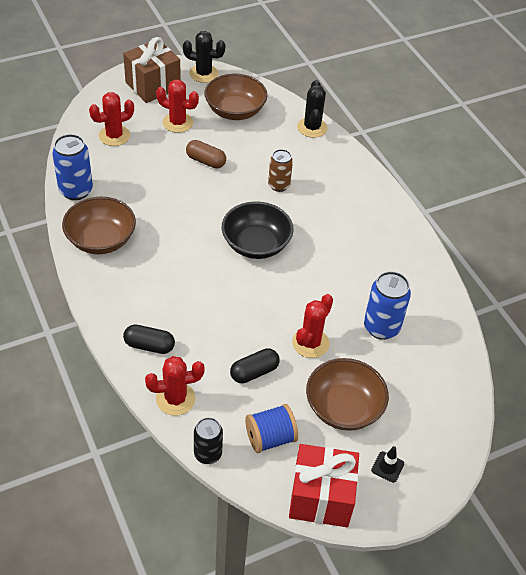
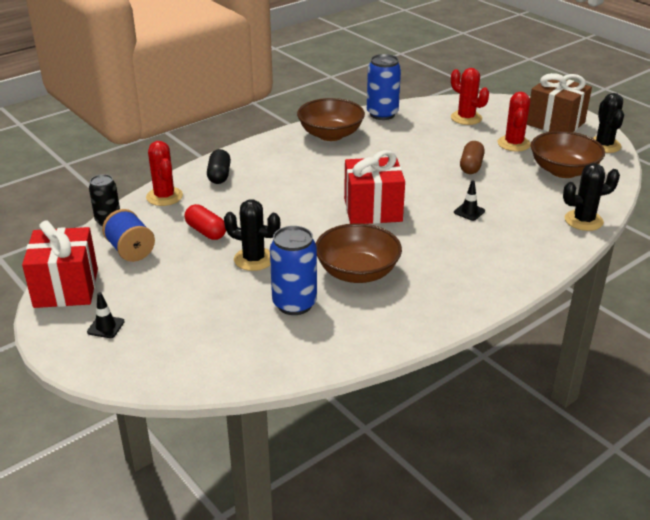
camera: 80 degrees right, 15 degrees down
(254, 372) = (206, 231): black capsule -> red capsule
(256, 244) = (373, 210): black bowl -> red gift
(279, 185) = (469, 212): brown can -> black traffic cone
(310, 343) = (254, 259): red cactus -> black cactus
(343, 408) = (176, 290): brown bowl -> brown bowl (357, 272)

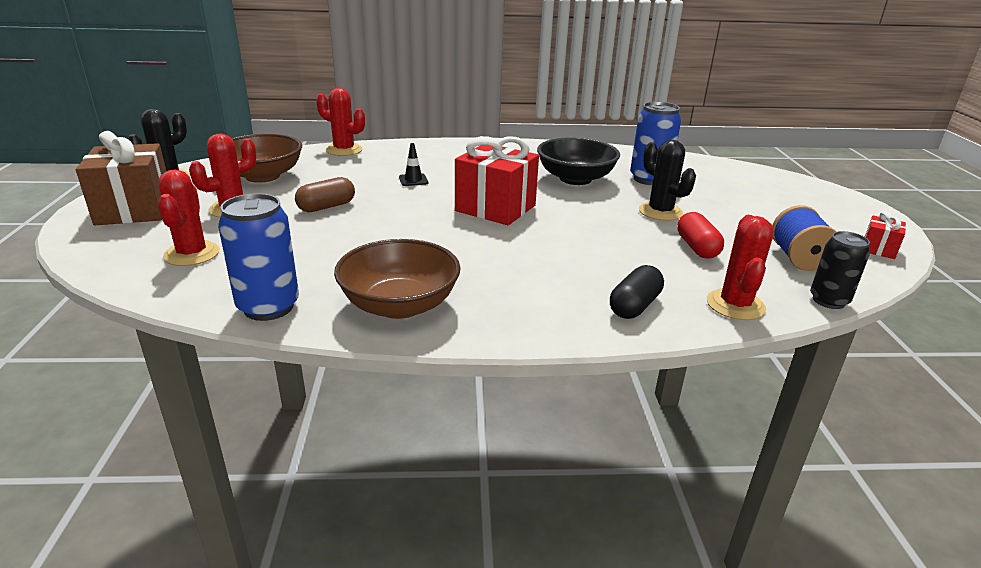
camera: 145 degrees left, 5 degrees down
(66, 288) = (878, 249): red gift -> red gift, size x0.47
(106, 327) = (829, 212): black traffic cone -> none
(357, 272) = (575, 179): brown bowl -> black bowl
(583, 220) = (344, 150): black cactus -> red cactus

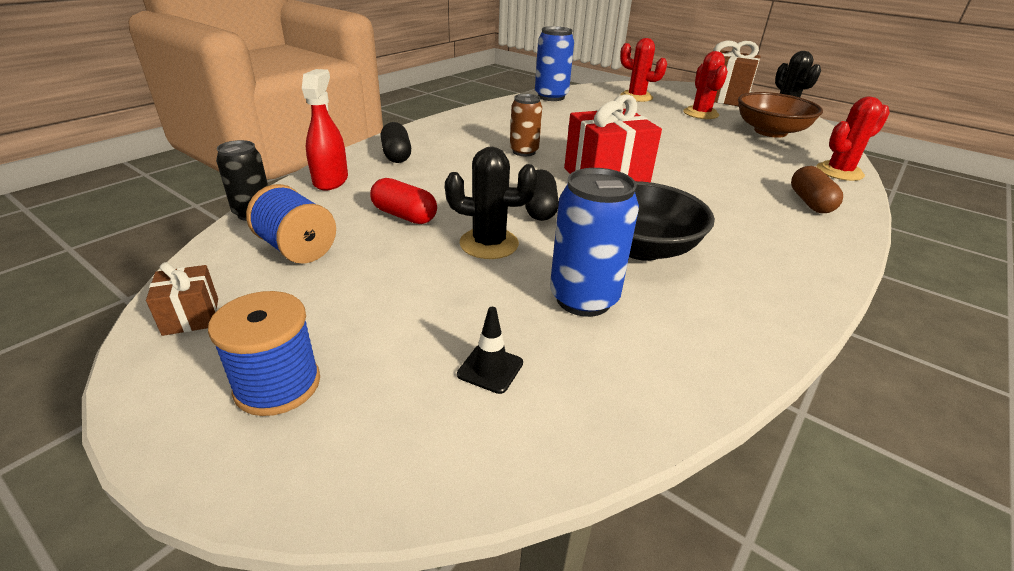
camera: 130 degrees right, 5 degrees up
(326, 207) = (677, 132): brown capsule -> brown capsule (810, 202)
(400, 305) = (508, 114): brown bowl -> none
(413, 180) = (714, 172): black traffic cone -> black traffic cone (490, 369)
(504, 252) = (524, 152): none -> brown can
(591, 213) = (539, 209): none -> black capsule
(735, 305) = (330, 180): red cactus -> red spray bottle
(829, 210) = (277, 385): none -> blue spool
(878, 249) = (191, 316): red gift -> brown gift

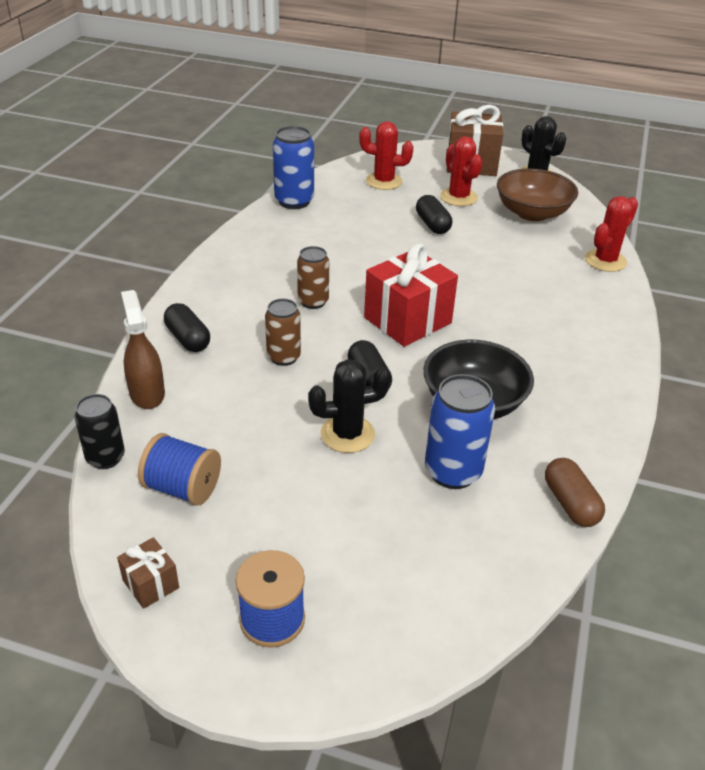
camera: 20 degrees left, 5 degrees up
(330, 180) = (147, 393): red spray bottle -> brown spray bottle
(404, 215) = (252, 421): red capsule -> none
(469, 180) = (283, 357): none -> brown can
(490, 369) = (417, 556): black traffic cone -> none
(666, 125) = (432, 225): none -> black capsule
(810, 202) = (590, 309): brown capsule -> brown capsule (570, 503)

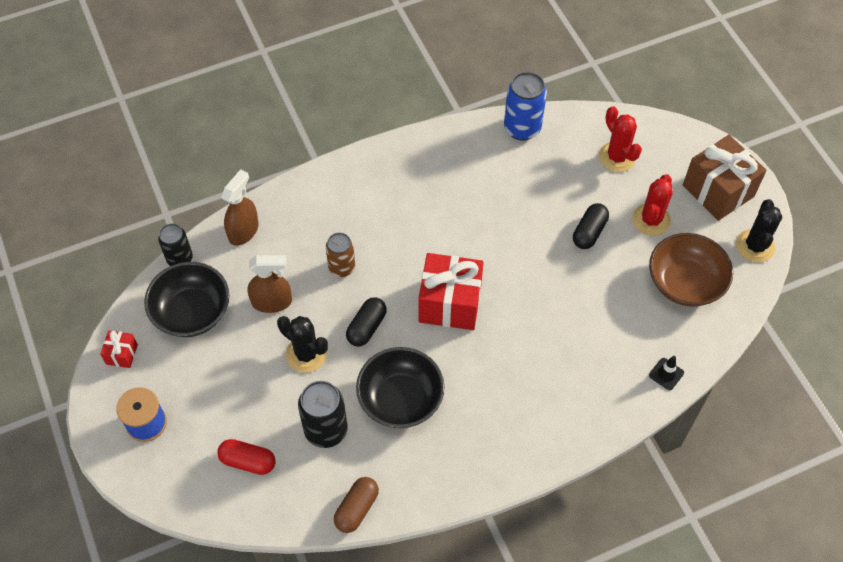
camera: 50 degrees right, 20 degrees up
(150, 584) = (122, 354): brown gift -> red gift
(183, 488) = (192, 312): blue spool -> black bowl
(188, 339) = (308, 206): black capsule -> none
(256, 422) = (272, 302): none -> brown spray bottle
(313, 302) = (413, 237): brown can -> none
(425, 555) = (248, 461): none -> red capsule
(453, 472) = (326, 430): blue can -> black can
(605, 261) = (666, 374): red cactus -> black traffic cone

